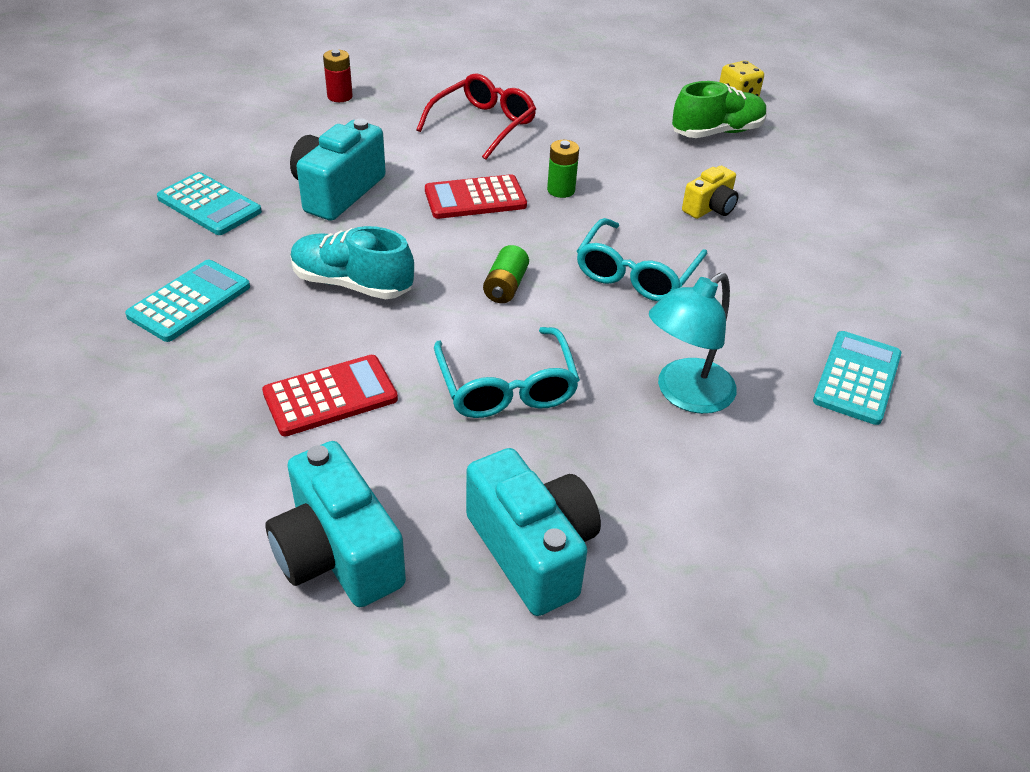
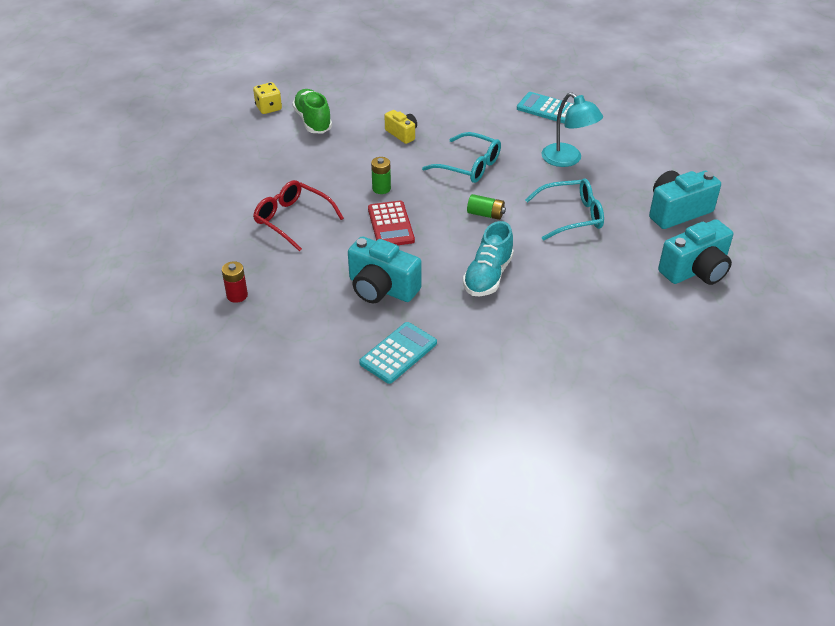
camera: 85 degrees left, 0 degrees up
(190, 301) = (512, 348): turquoise calculator -> none
(330, 396) = (590, 279): red calculator -> none

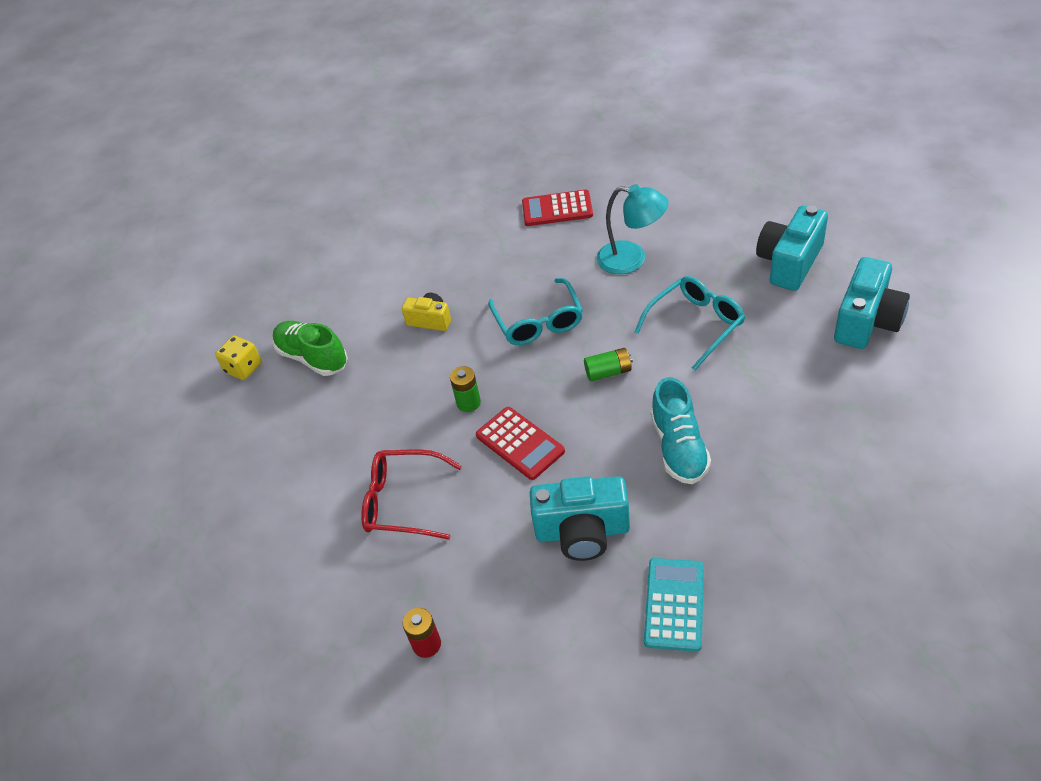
camera: 25 degrees left, 5 degrees up
(469, 166) = (538, 322): turquoise glasses -> turquoise glasses turned 75 degrees clockwise
(547, 109) = (557, 209): turquoise calculator -> red calculator

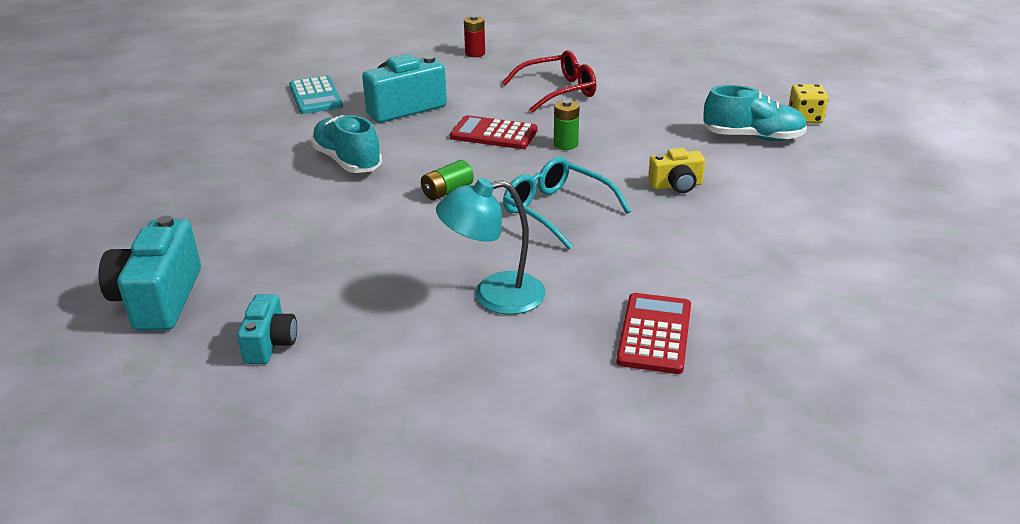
camera: 145 degrees right, 15 degrees down
(313, 357) = (753, 137): green shoe -> turquoise shoe
(557, 209) = (655, 334): red calculator -> red calculator turned 45 degrees counterclockwise
(696, 325) = (372, 248): turquoise glasses -> none
(789, 263) = (270, 344): turquoise camera -> turquoise camera, size x0.57

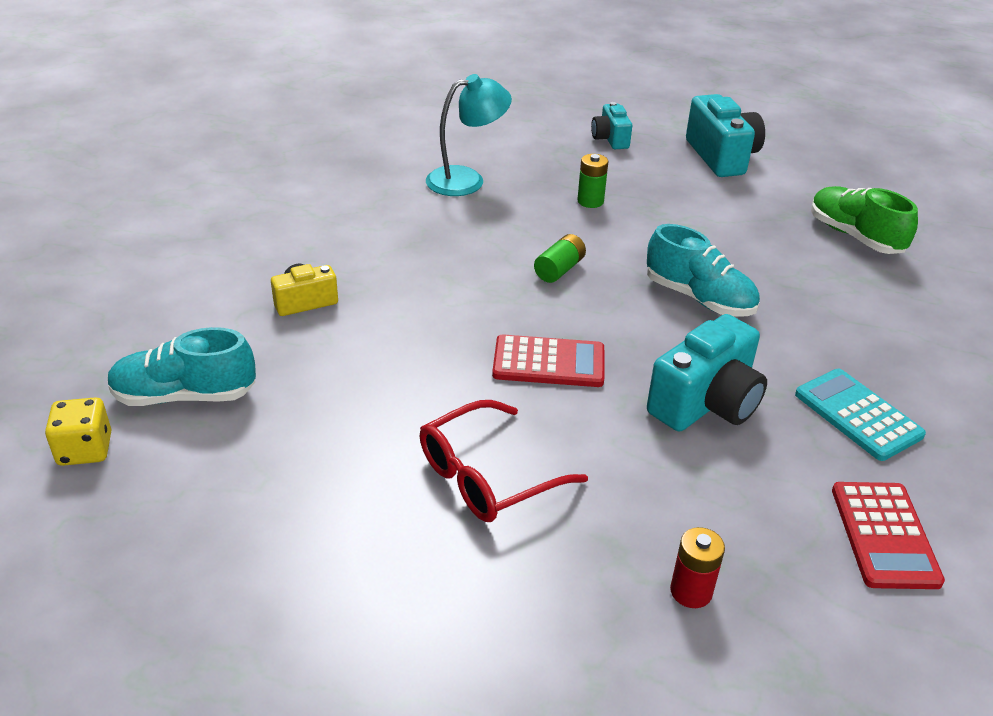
camera: 165 degrees right, 5 degrees up
(149, 195) = (854, 236): none -> green shoe
(557, 211) = (434, 258): turquoise glasses -> none
(565, 144) = (446, 353): green battery -> green battery (590, 201)
(655, 334) = (336, 165): red calculator -> red calculator (884, 535)

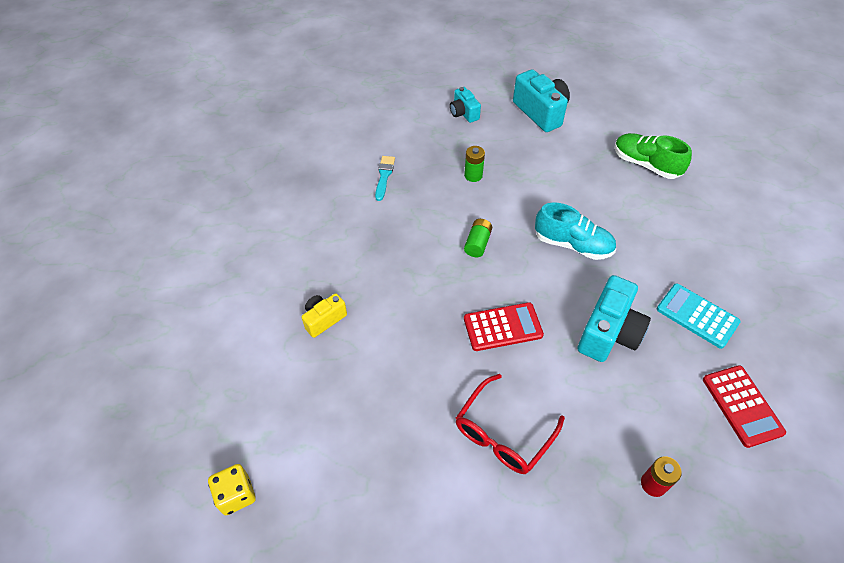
camera: 15 degrees left, 15 degrees up
(184, 396) = (281, 427): turquoise shoe -> none
(466, 179) = (384, 176): turquoise lamp -> turquoise brush

